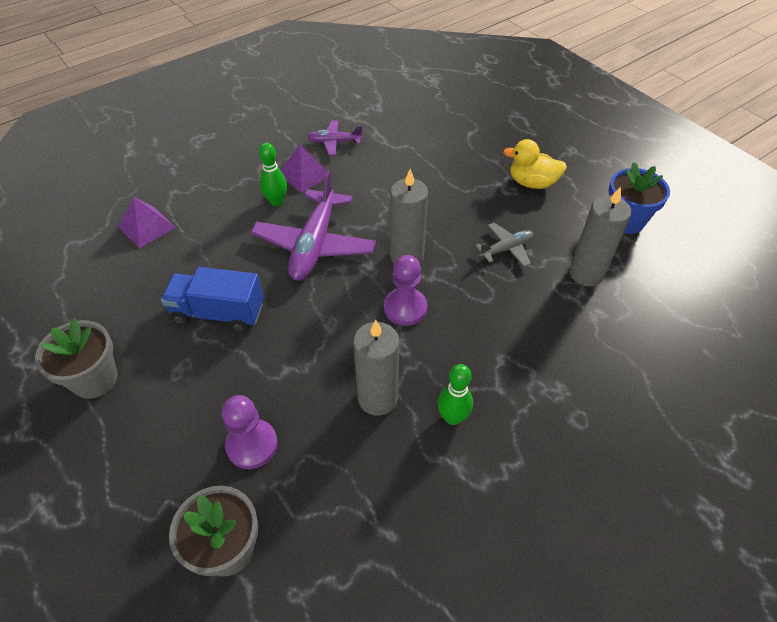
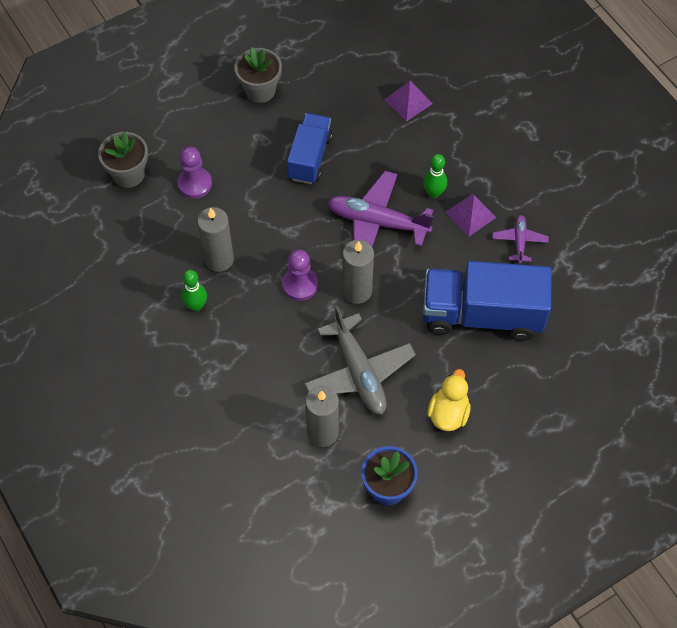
camera: 95 degrees right, 10 degrees up
(420, 164) = (482, 314): none -> blue truck
(506, 249) = (358, 372): grey plane -> grey plane, size x1.95

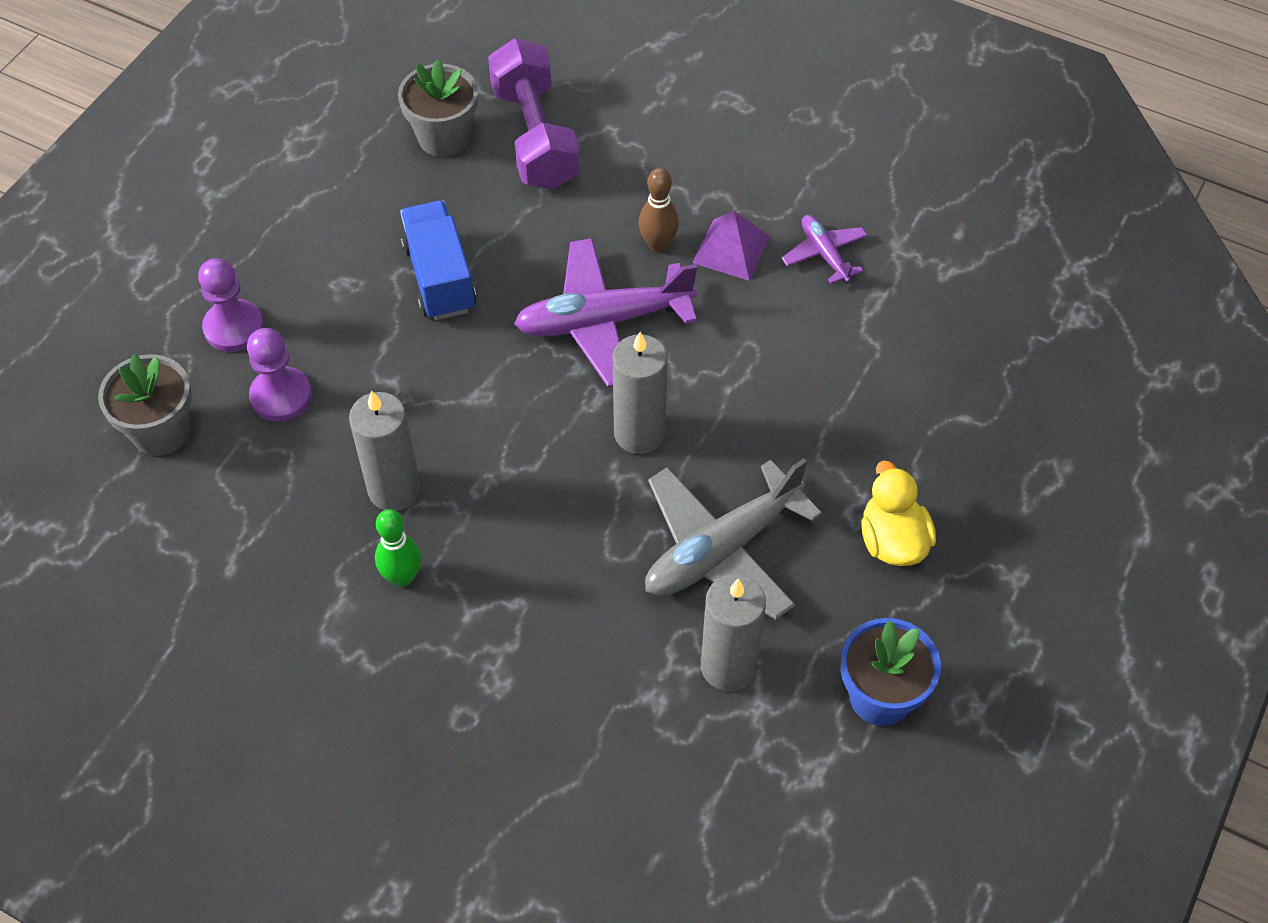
camera: 30 degrees left, 5 degrees down
(260, 90) = (298, 216): grey flower pot -> grey flower pot (444, 137)
(300, 284) = (546, 466): purple pawn -> purple pawn (234, 327)
(358, 372) = (722, 549): grey plane -> grey plane turned 105 degrees clockwise
(408, 101) = (535, 137): purple pyramid -> purple dumbbell
(434, 193) = (658, 244): green bowling pin -> brown bowling pin
(482, 314) = (843, 378): blue truck -> none

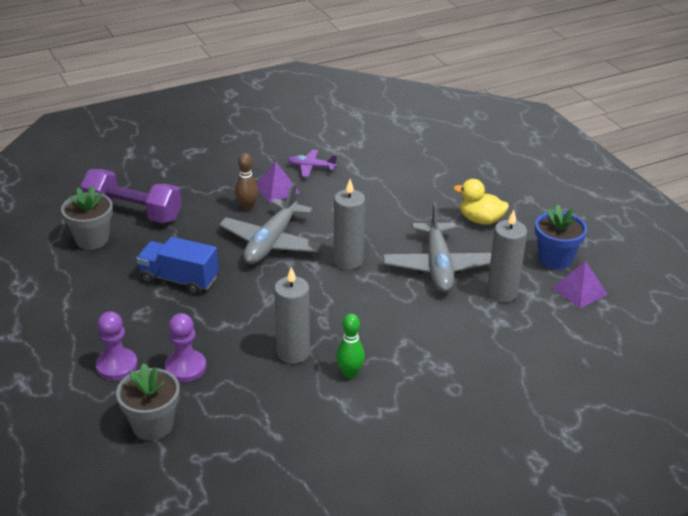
camera: 55 degrees left, 20 degrees down
(603, 321) = (271, 242): purple plane -> grey plane
(825, 771) = (579, 291): none -> purple pyramid

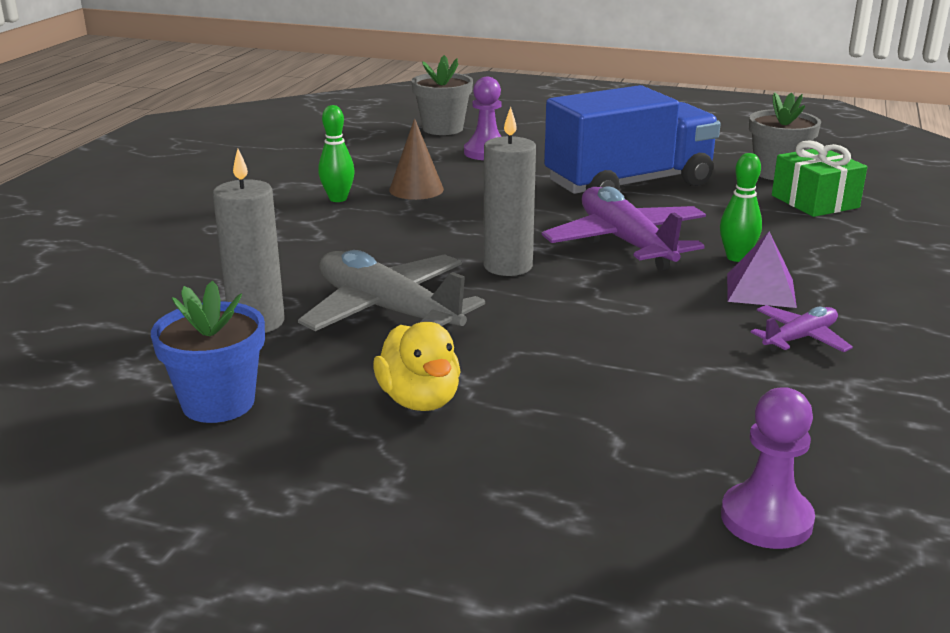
camera: 135 degrees right, 10 degrees down
(117, 366) = (539, 136): purple pawn -> purple pawn (766, 519)
(133, 212) = (815, 201): purple dumbbell -> green gift
(179, 280) = (629, 184): blue truck -> blue truck, size x1.62
(247, 207) = (736, 257): brown bowling pin -> green bowling pin
(271, 242) = (626, 243): grey plane -> purple plane
(293, 353) = (416, 189): grey candle -> brown cone
(480, 220) = (420, 400): yellow duck -> yellow duck turned 90 degrees clockwise
(579, 291) = (134, 377): purple pyramid -> none

